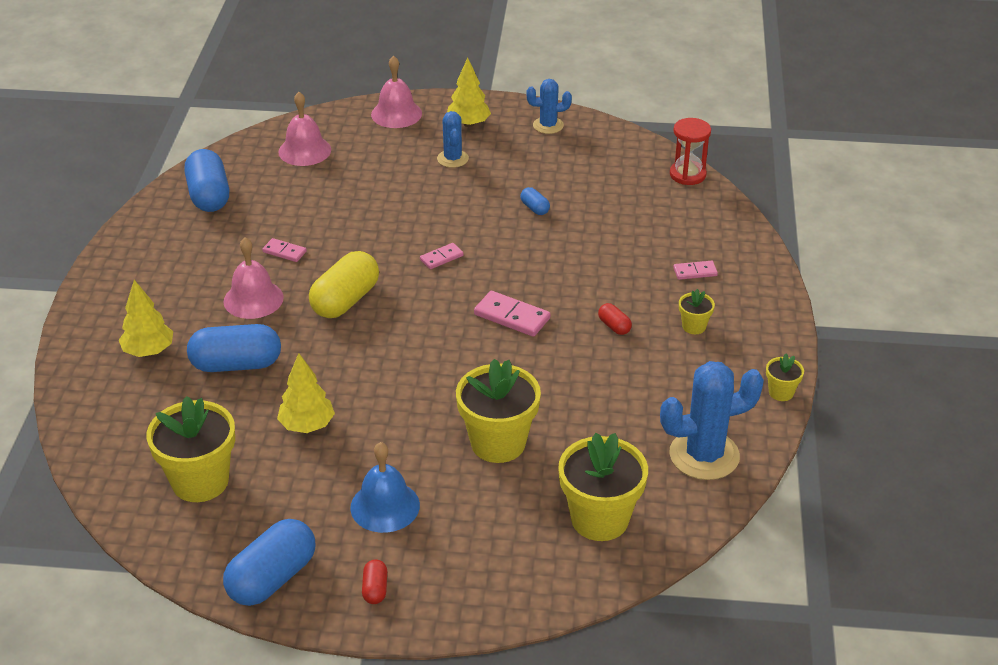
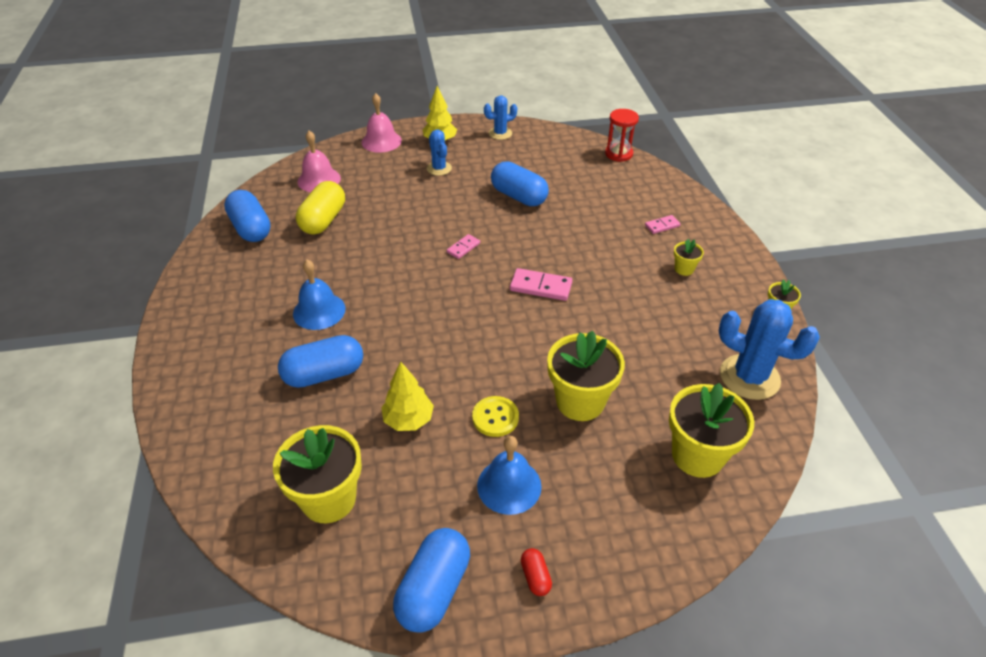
camera: 15 degrees left, 5 degrees up
(149, 351) = (239, 377): yellow tree -> none
(253, 299) = (319, 311): pink bell -> blue bell
(284, 252) = (331, 265): pink domino -> none
(345, 300) = (399, 298): yellow capsule -> yellow capsule (323, 220)
(399, 441) = (495, 417): none -> yellow button
(534, 208) = (519, 196): blue capsule -> blue capsule, size x2.16
(614, 326) = (624, 280): red capsule -> none
(704, 455) = (749, 377): blue cactus -> blue cactus turned 60 degrees clockwise

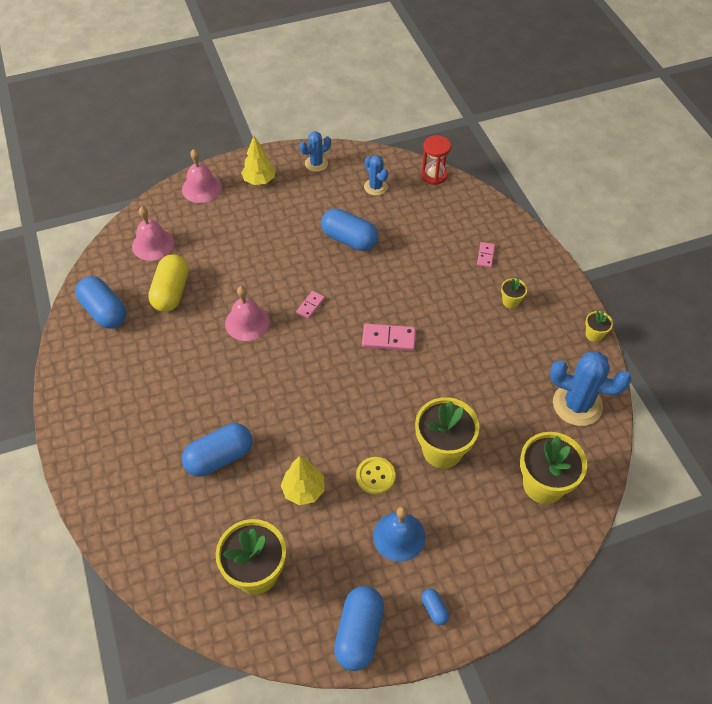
camera: 10 degrees left, 10 degrees up
(319, 311) = (196, 394): blue bell -> none
(392, 254) = (247, 322): none -> pink bell
(439, 168) = (266, 215): blue cactus -> blue cactus (375, 187)
(535, 577) = (434, 609): red capsule -> blue capsule
(662, 226) = (485, 256): pink domino -> pink domino turned 45 degrees counterclockwise

